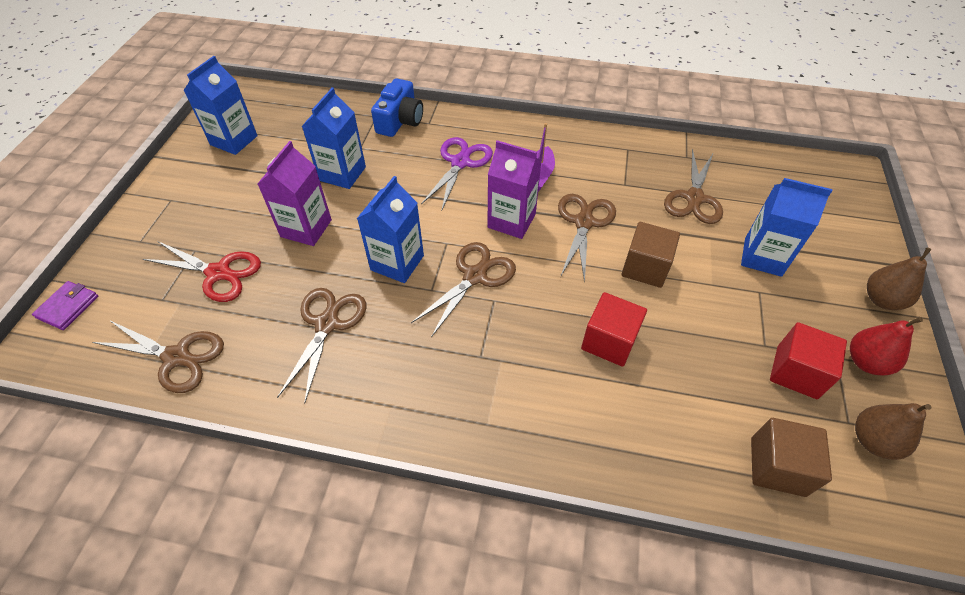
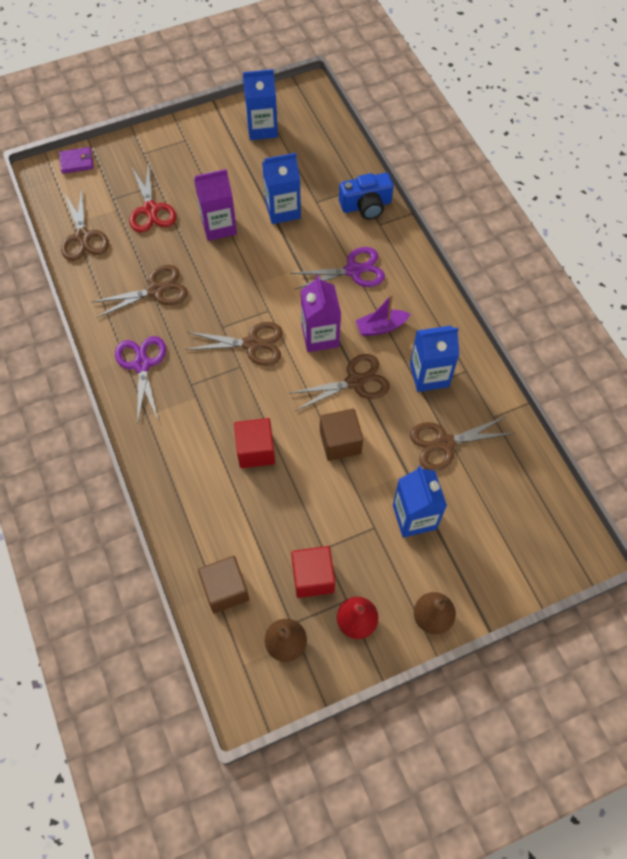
camera: 55 degrees right, 10 degrees up
(397, 263) = (229, 294): blue carton -> blue carton (429, 375)
(413, 391) = (142, 365): none -> purple scissors

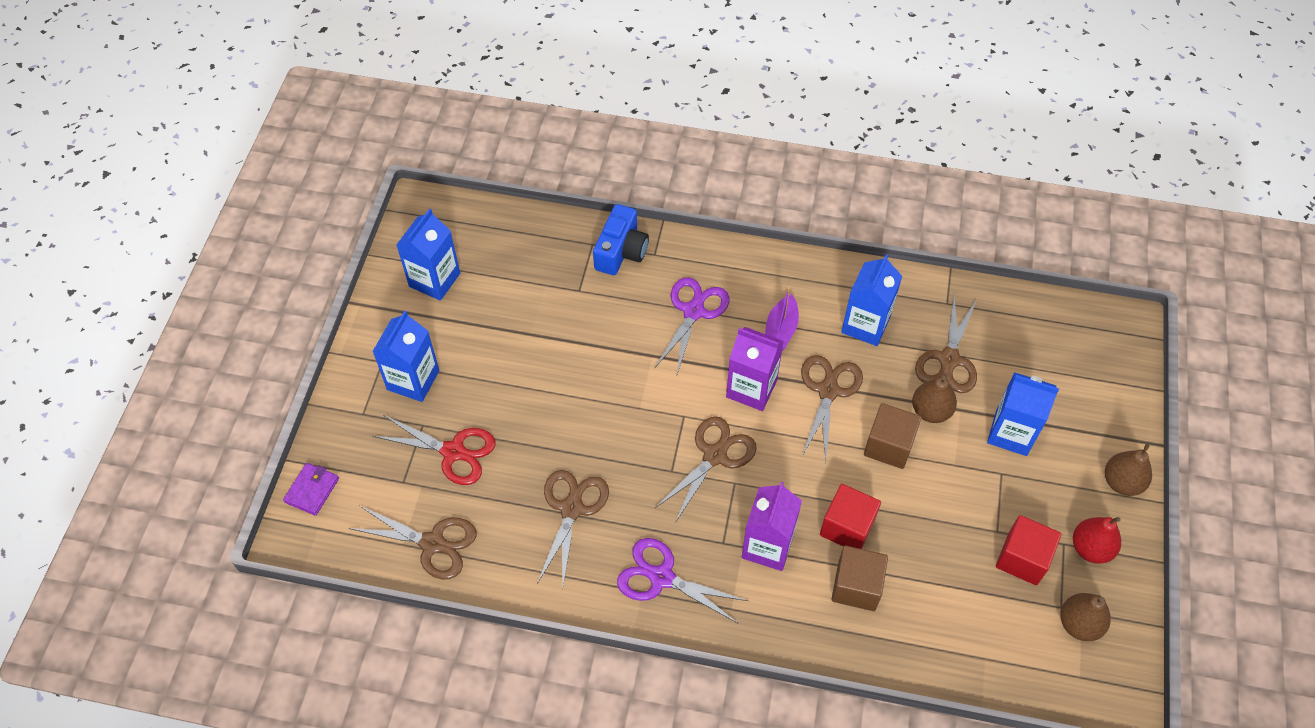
camera: 55 degrees left, 5 degrees down
(219, 226) = (534, 398): purple carton -> purple carton (767, 546)
(225, 589) = (989, 647): brown cube -> brown cube (856, 586)
(282, 210) = (564, 327): blue carton -> blue carton (413, 380)
(390, 454) = (930, 411): none -> brown pear

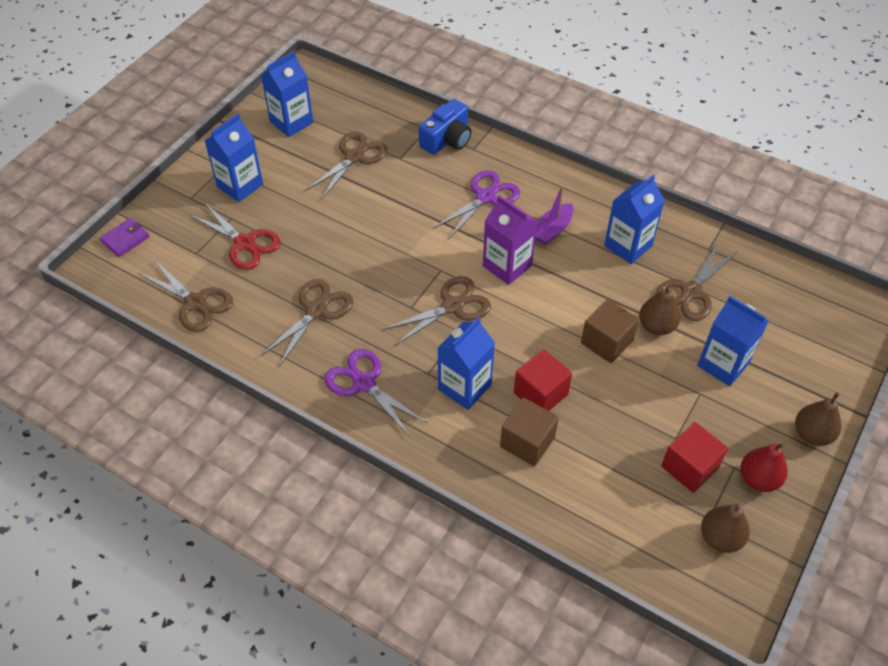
camera: 20 degrees right, 5 degrees down
(767, 546) = (464, 387): purple carton -> blue carton
(828, 391) = (572, 286): brown scissors -> brown scissors (354, 157)

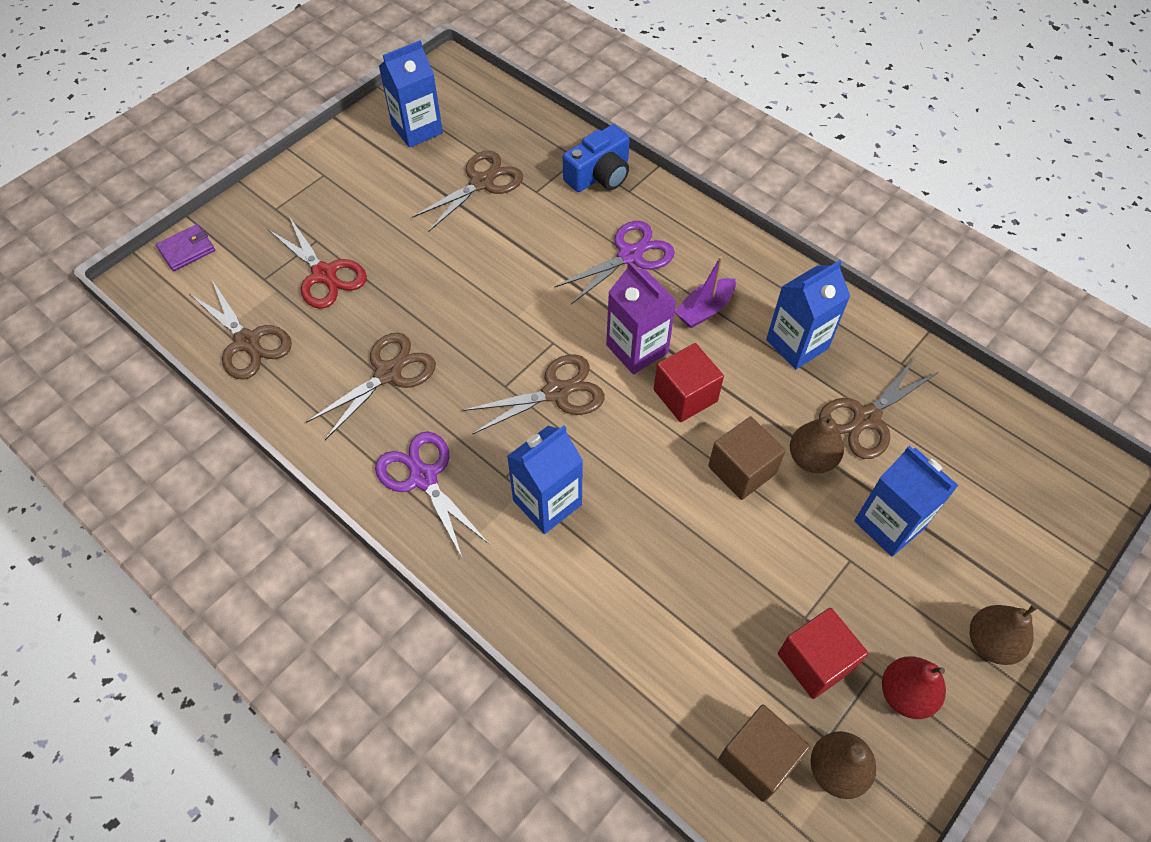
camera: 10 degrees right, 5 degrees up
(240, 185) = (337, 201): blue carton -> none
(527, 442) = (610, 590): brown cube -> brown cube (758, 759)
(540, 393) = (641, 527): red cube -> red cube (685, 395)

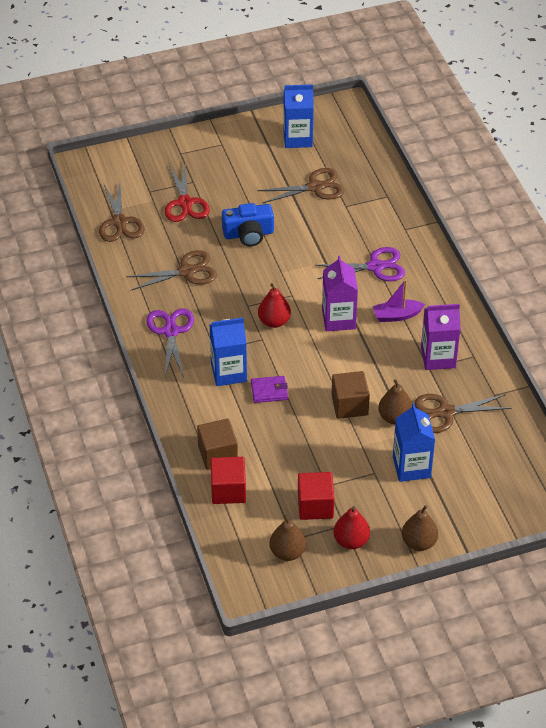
camera: 30 degrees right, 10 degrees down
(187, 250) = (116, 157): purple wallet -> purple wallet (269, 391)
(556, 392) = (274, 321): brown scissors -> red pear
(599, 175) = (393, 212): blue camera -> blue camera (248, 234)
(685, 395) = (347, 355): red cube -> red cube (228, 490)
(758, 759) = (251, 529): brown cube -> brown cube (218, 454)
(797, 344) = (438, 357): blue carton -> purple carton

